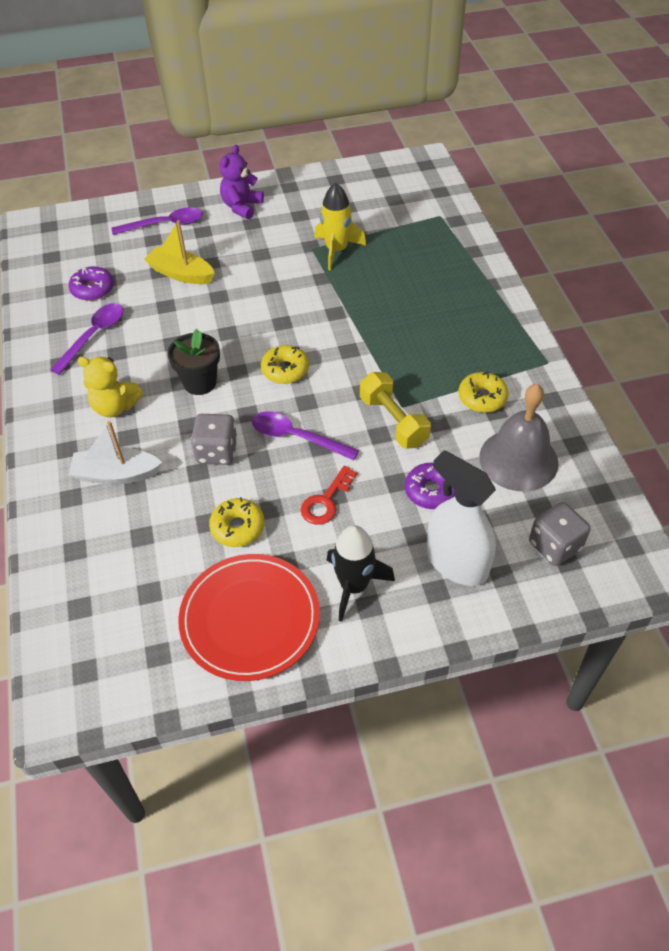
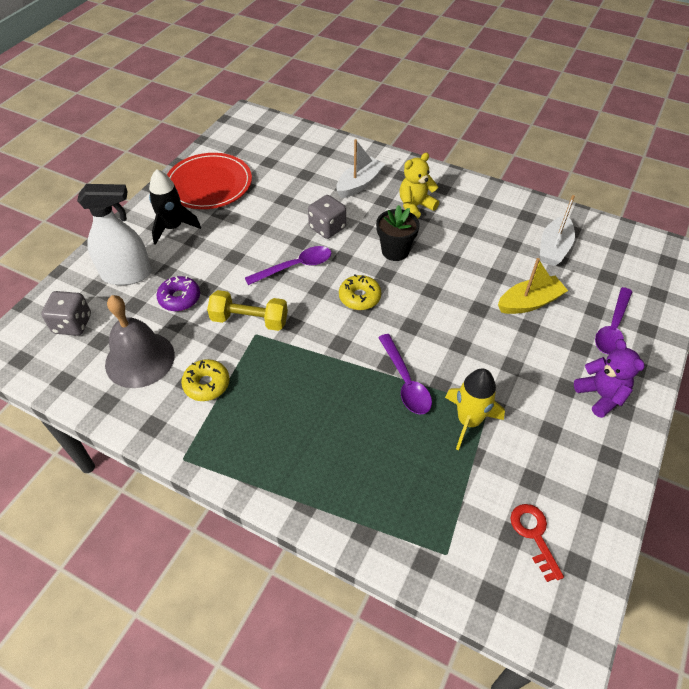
camera: 130 degrees right, 0 degrees up
(92, 289) = (554, 248): purple donut -> white boat
(94, 336) = (496, 226): purple spoon -> purple spoon (405, 382)
(237, 527) = (265, 208): yellow donut -> none
(326, 501) = (235, 250): red key -> red key (534, 535)

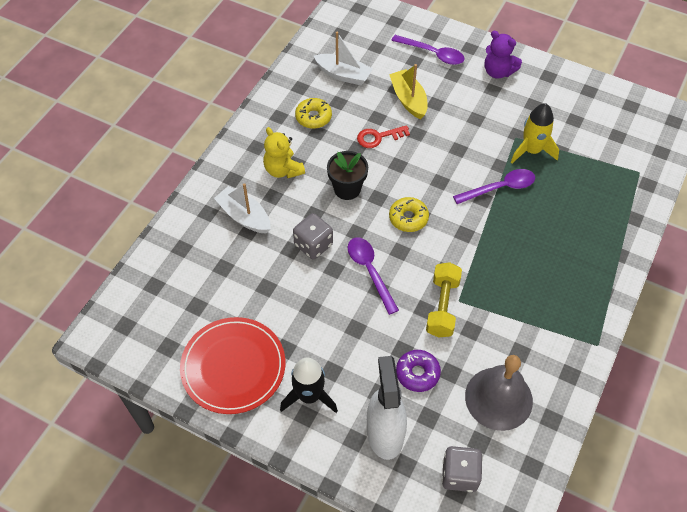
camera: 90 degrees left, 5 degrees up
(206, 384) = (520, 335): yellow donut -> yellow donut (313, 117)
(534, 535) = (616, 124): red key -> red key (378, 137)
(600, 395) = (498, 72): purple teddy bear -> purple teddy bear turned 120 degrees counterclockwise

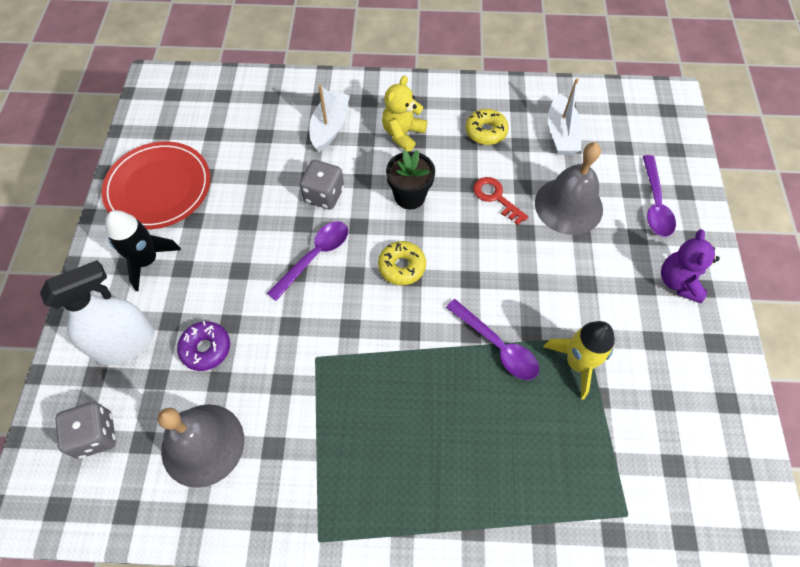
camera: 65 degrees right, 5 degrees up
(408, 99) = (568, 205): yellow boat -> grey bell
(442, 307) = (300, 343): yellow dumbbell -> none

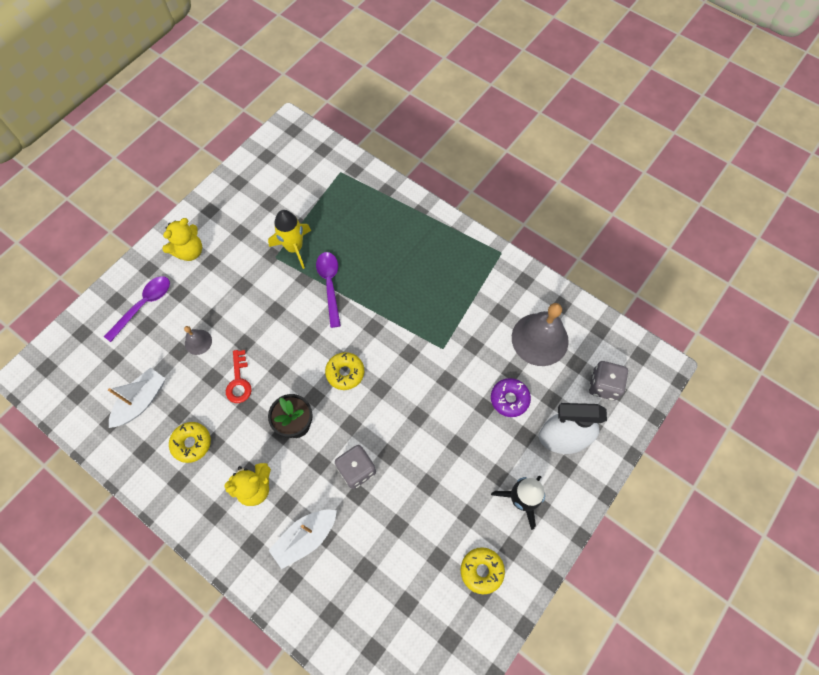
camera: 145 degrees left, 5 degrees up
(158, 188) = (481, 570): red plate -> yellow donut
(315, 256) = (397, 420): purple spoon -> none
(568, 205) = (198, 342): grey bell -> grey bell, size x0.48
(678, 282) = (189, 251): purple teddy bear -> yellow teddy bear

